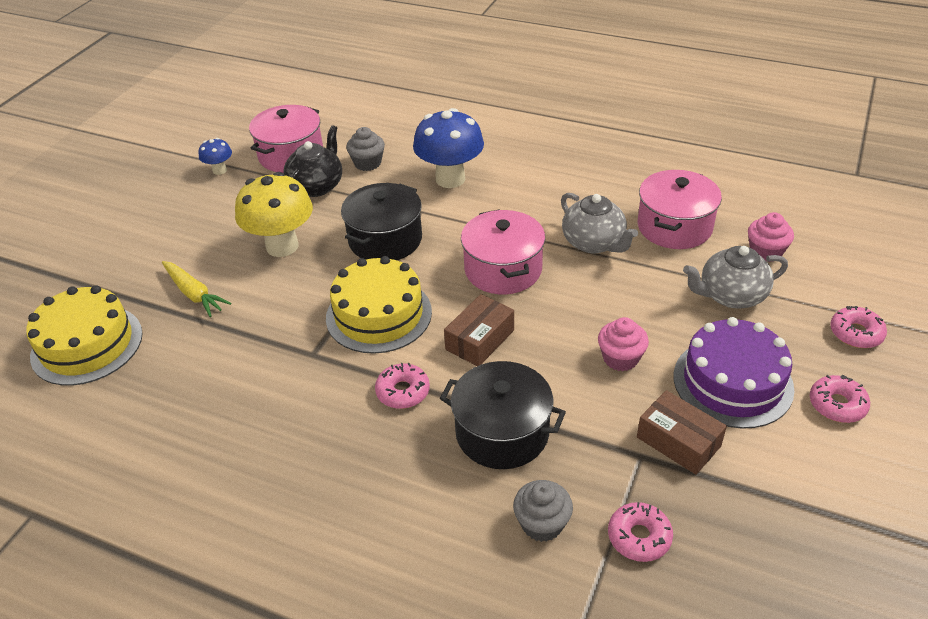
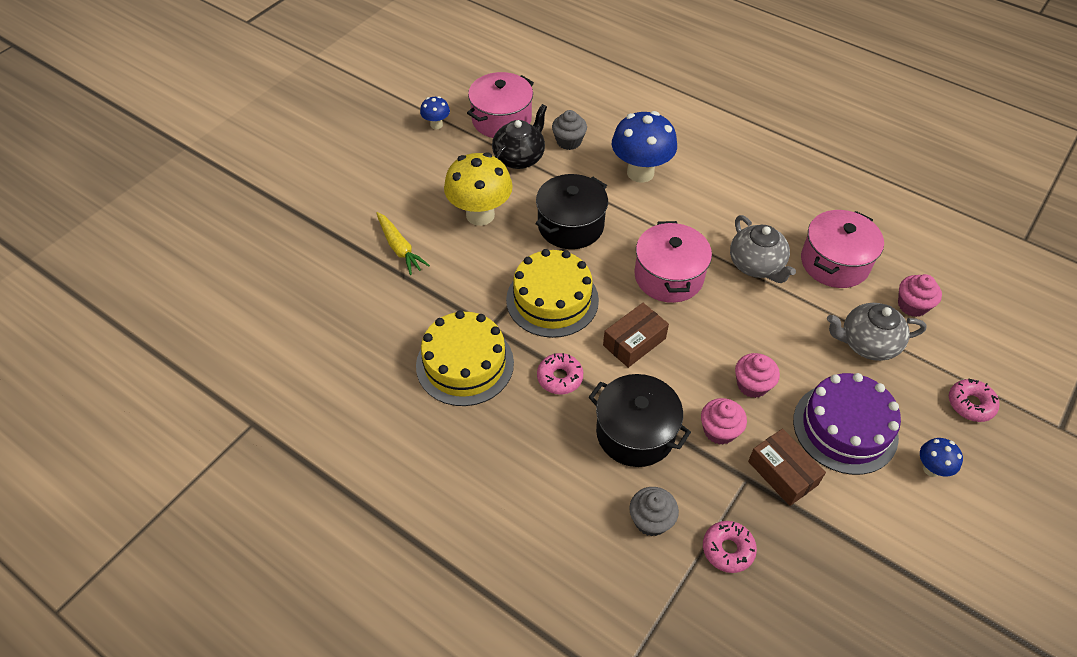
camera: 10 degrees right, 10 degrees up
(87, 344) = (307, 279): yellow cake -> yellow cake (465, 364)
(596, 411) = (719, 430): none -> pink cupcake
(837, 405) = (931, 469): pink donut -> blue mushroom

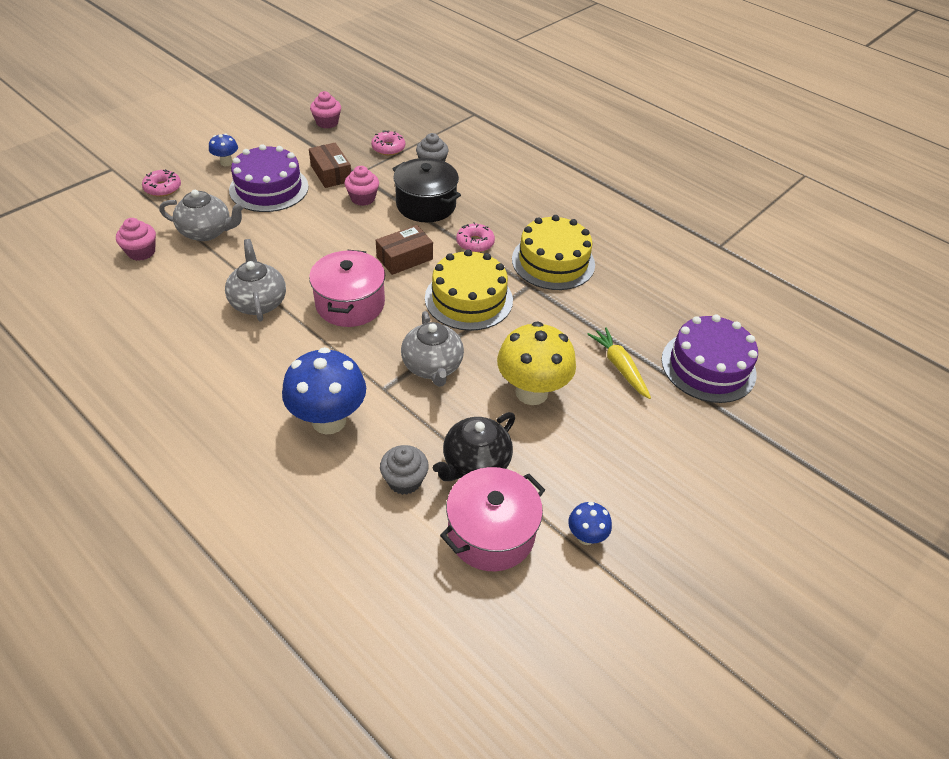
camera: 175 degrees left, 5 degrees down
(314, 260) = (708, 366): none -> purple cake
(570, 225) = (432, 366): black pot -> grey teapot
(752, 385) = (321, 219): pink cupcake -> pink cupcake (327, 122)
(834, 262) = (180, 294): pink pot -> none

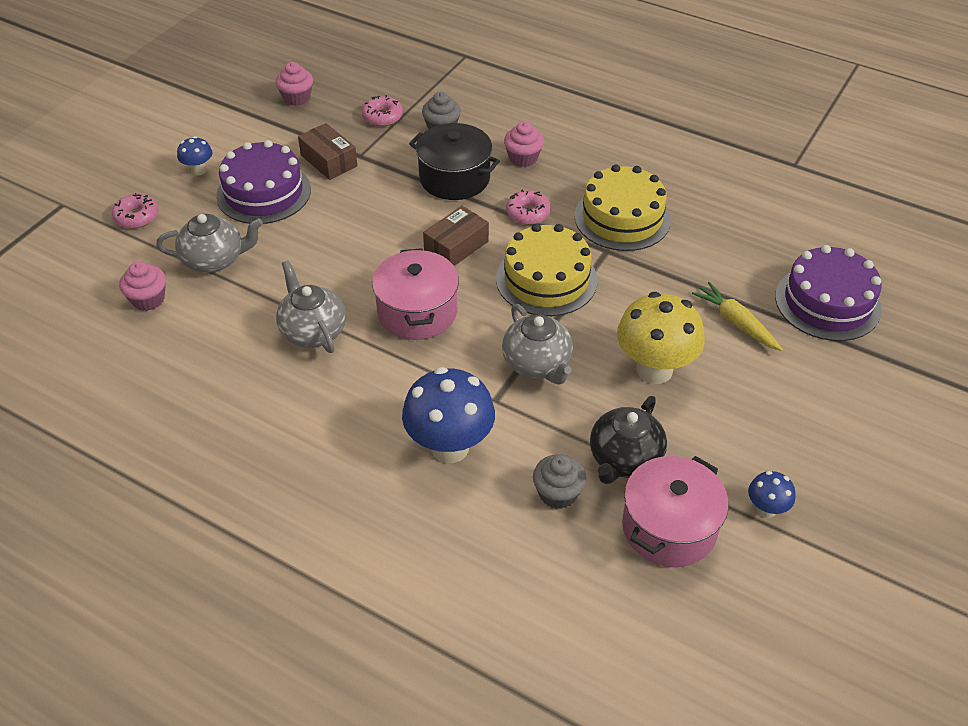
camera: 10 degrees left, 0 degrees up
(363, 198) = (379, 184): pink cupcake -> pink cupcake (523, 158)

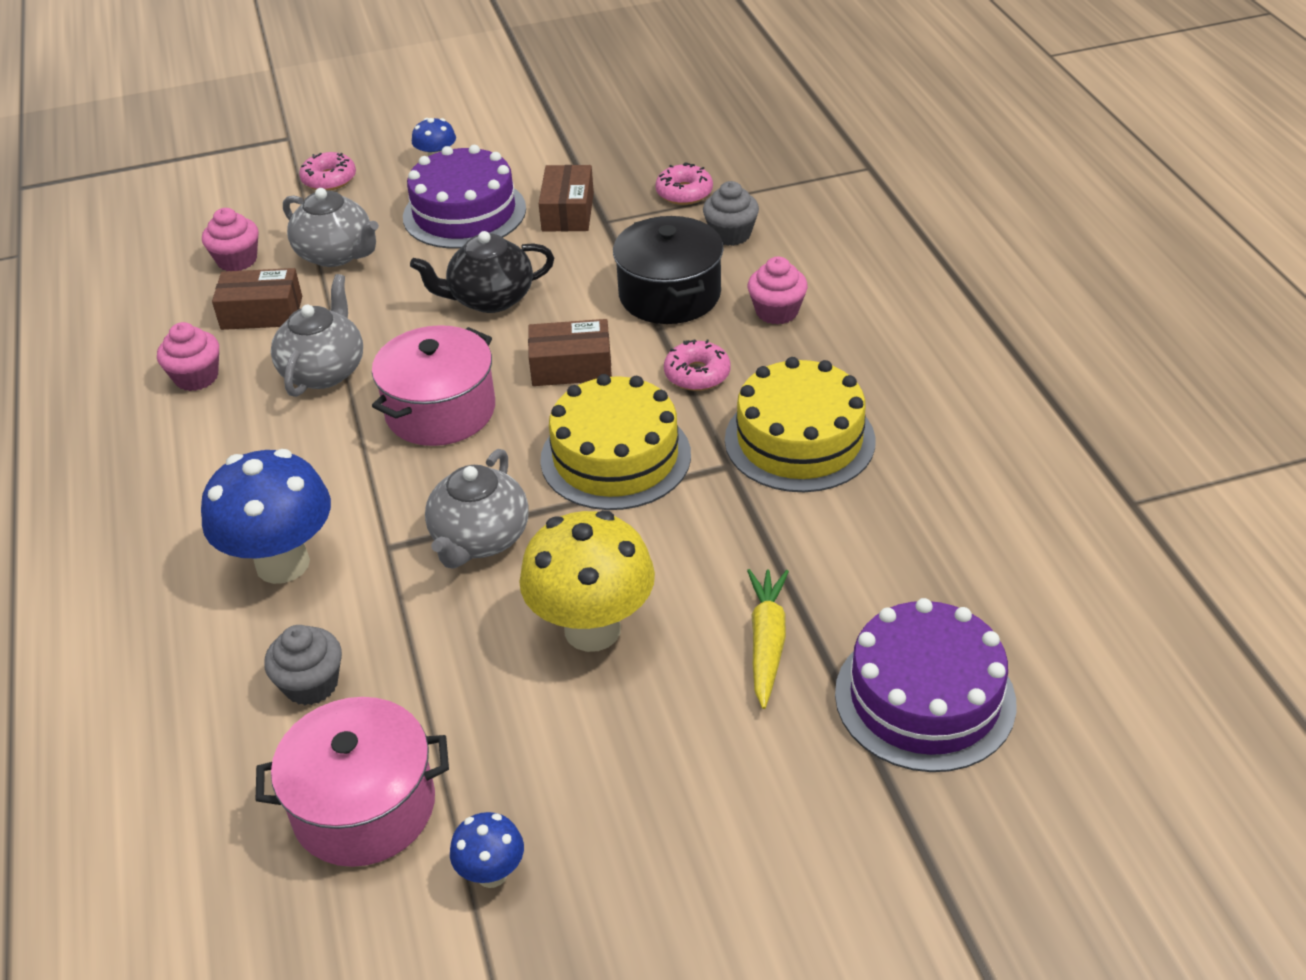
camera: 45 degrees right, 5 degrees down
(217, 321) = (262, 313): none -> brown box
(297, 98) = (624, 133): pink cupcake -> pink cupcake (196, 377)
(624, 459) = (424, 700): black teapot -> black teapot (490, 299)

